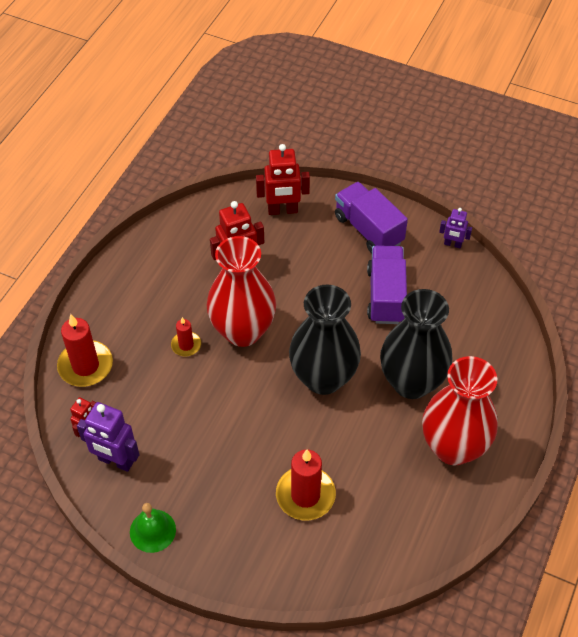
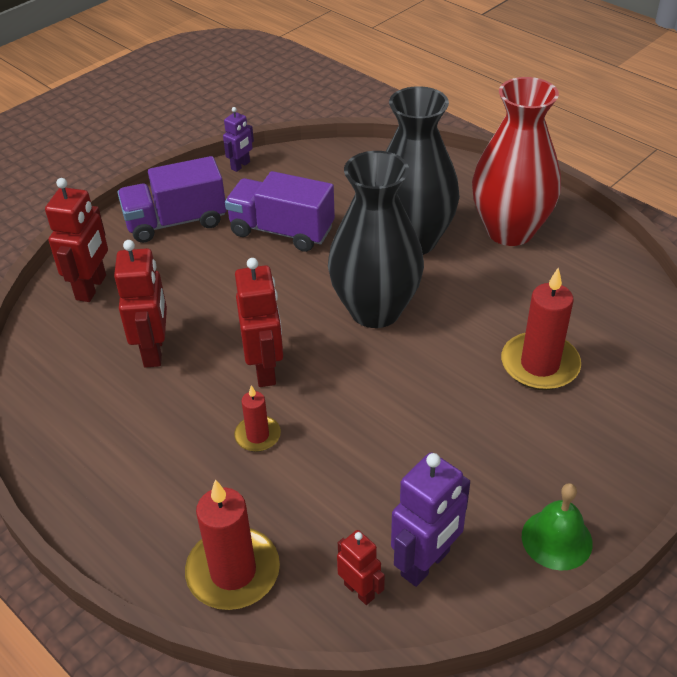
camera: 70 degrees left, 10 degrees down
(243, 331) = (265, 369): red vase -> red robot

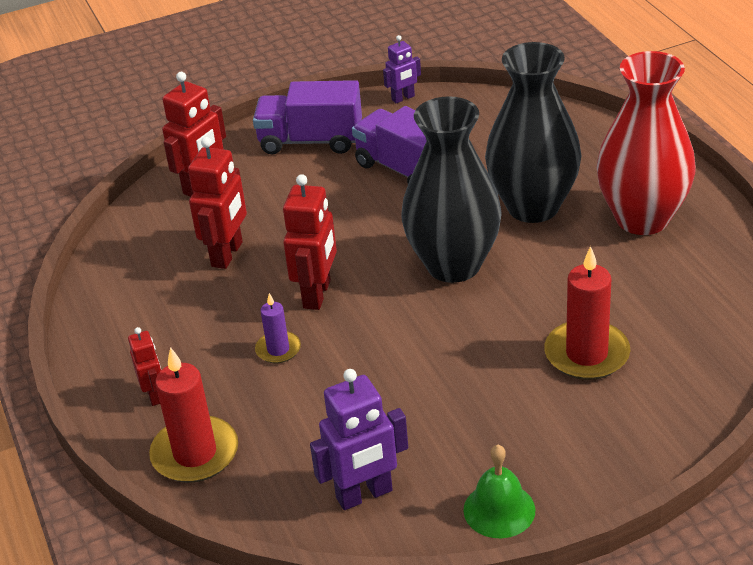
camera: 25 degrees right, 5 degrees down
(257, 436) = (278, 349): red candle -> purple candle
(359, 591) = (293, 499): red robot -> red robot (154, 395)

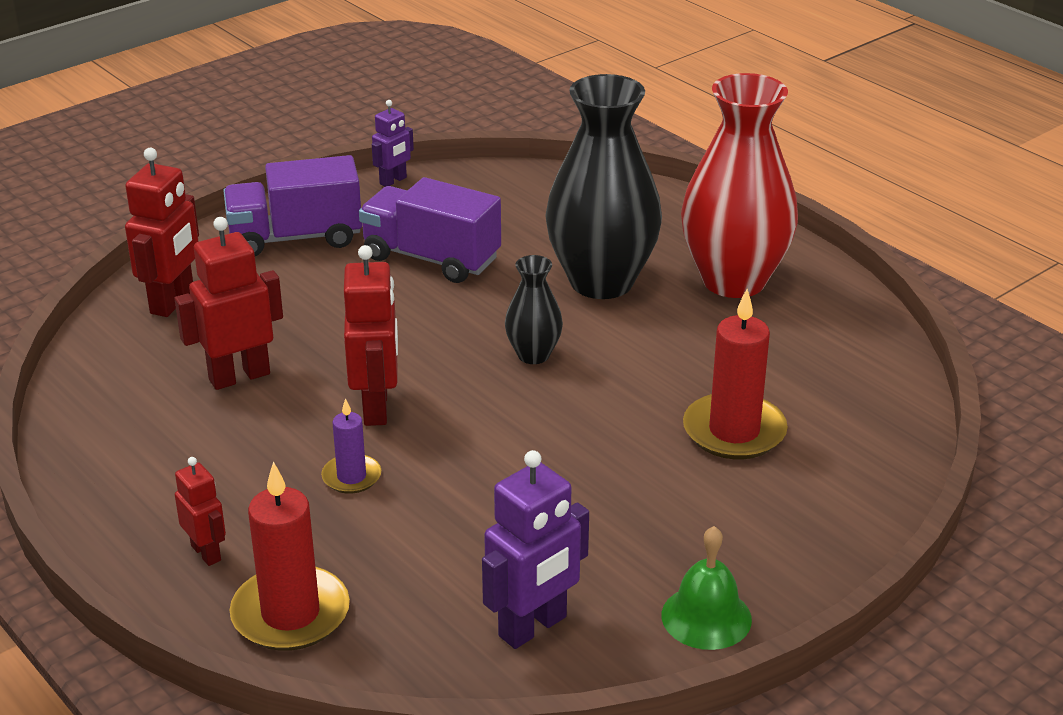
camera: 20 degrees left, 5 degrees down
(227, 254) = (239, 376): red robot -> red robot turned 120 degrees counterclockwise
(453, 265) = (533, 355): black vase -> black vase, size x0.47

